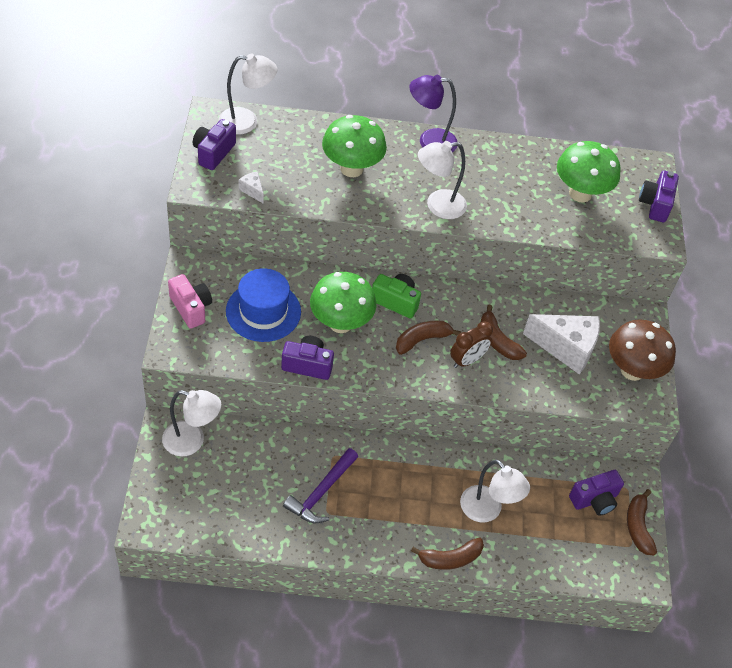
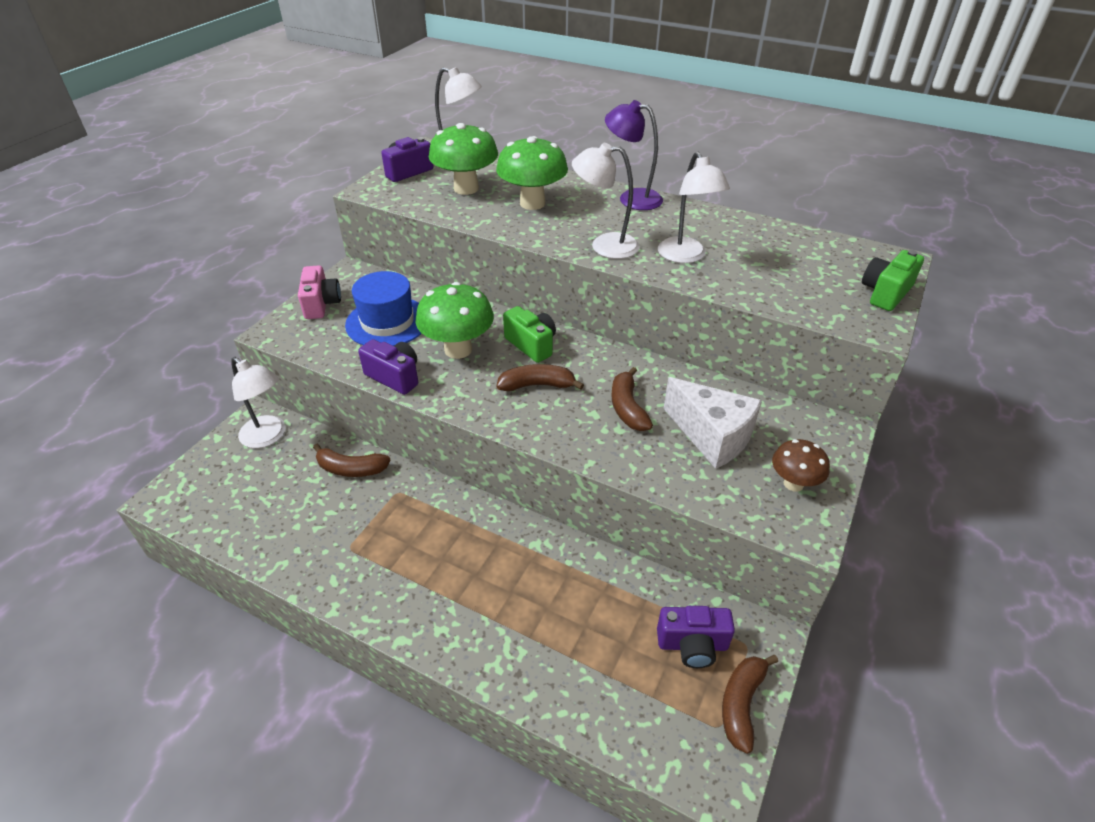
camera: 30 degrees right, 10 degrees down
(252, 190) = (419, 201): white cheese -> none
(321, 492) = (358, 525): purple hammer -> none
(450, 558) = (457, 652): brown banana -> brown banana (351, 469)
(467, 360) = (577, 417): brown clock -> none
(487, 511) = (538, 610): white lamp -> white lamp (685, 256)
(580, 193) = (786, 266): green mushroom -> green mushroom (466, 188)
(632, 370) = (793, 483): brown mushroom -> brown mushroom, size x0.59
(655, 204) = (885, 293): purple camera -> green camera

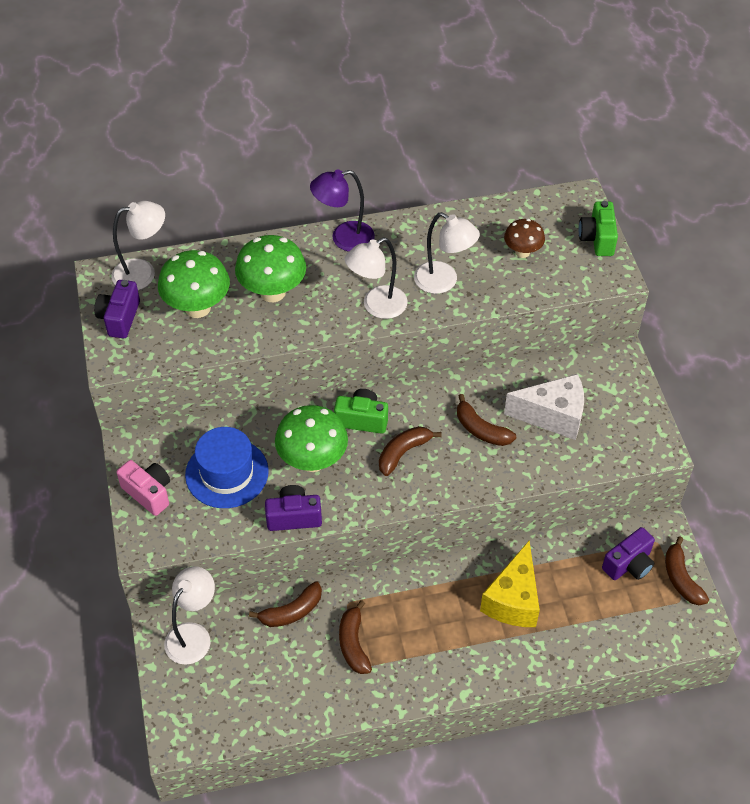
camera: 40 degrees left, 10 degrees up
(268, 437) = (193, 635): white lamp -> white lamp turned 60 degrees counterclockwise
(364, 526) = (353, 644): none -> brown banana
(538, 592) = (513, 600): none -> yellow cheese
(793, 483) = (627, 419): brown mushroom -> brown mushroom (522, 252)

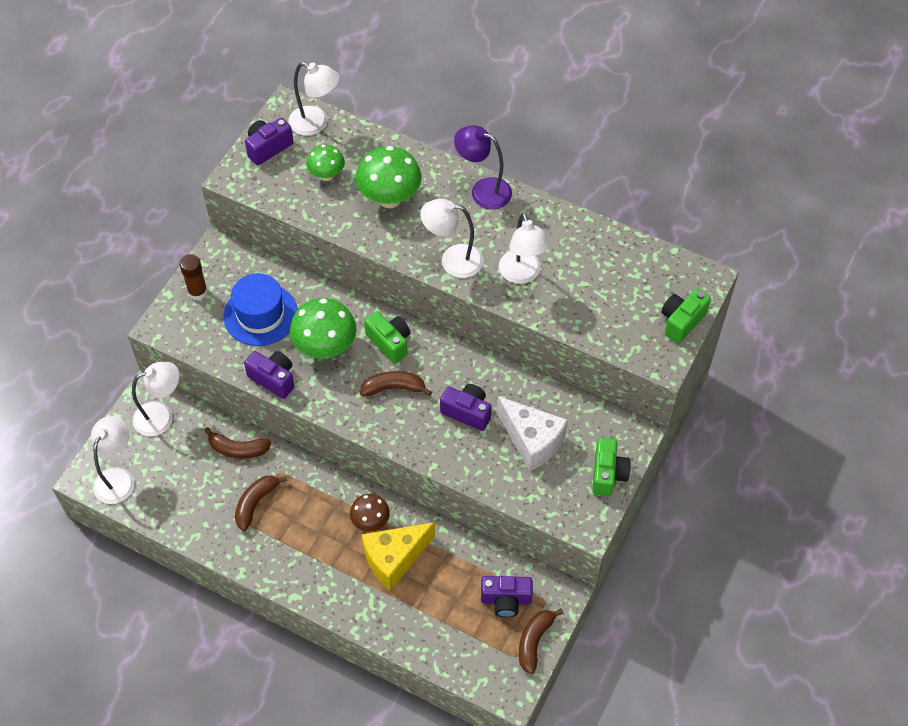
camera: 40 degrees right, 5 degrees up
(148, 493) = (198, 292): pink camera -> brown glue stick
(197, 308) = (327, 175): green mushroom -> green mushroom, size x0.59
(206, 717) = (118, 477): none -> white lamp
(481, 430) = (467, 412): brown banana -> purple camera
(522, 252) = (608, 292): brown mushroom -> brown mushroom (370, 521)
(633, 400) = (608, 474): none -> green camera

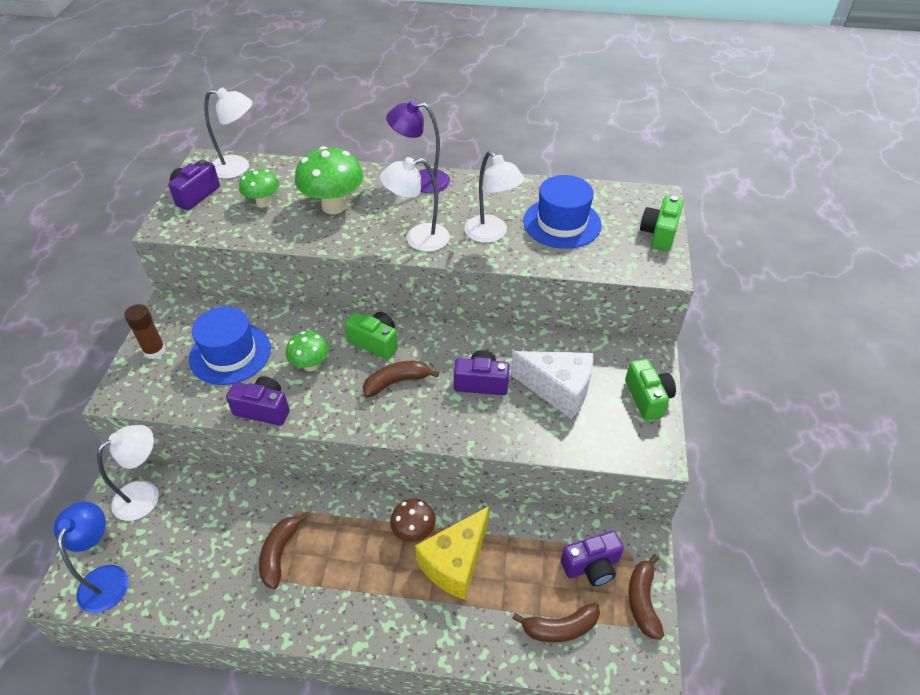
camera: 20 degrees left, 10 degrees down
(118, 477) = (106, 577): white lamp -> blue lamp
(238, 449) = (242, 502): brown banana -> brown banana (560, 628)
(325, 348) = (310, 365): green mushroom -> green mushroom, size x0.59
(595, 281) = (562, 223): none -> blue hat

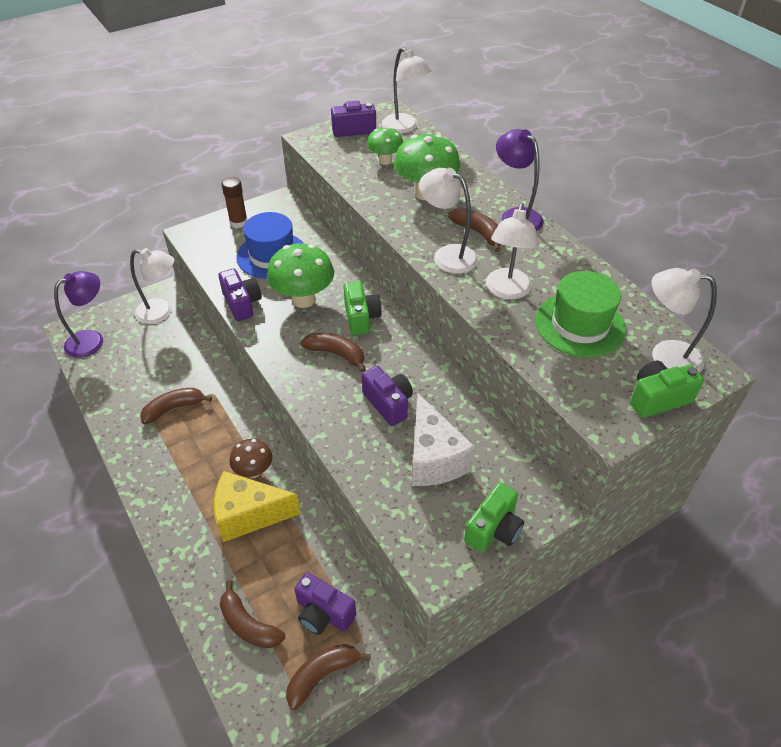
camera: 50 degrees right, 0 degrees up
(106, 577) = (92, 340): blue lamp -> purple lamp
(310, 365) = (303, 299): green mushroom -> green mushroom, size x1.69
(415, 209) = (478, 233): none -> brown banana
(562, 223) = (580, 325): blue hat -> green hat
(628, 207) = (665, 356): none -> white lamp

